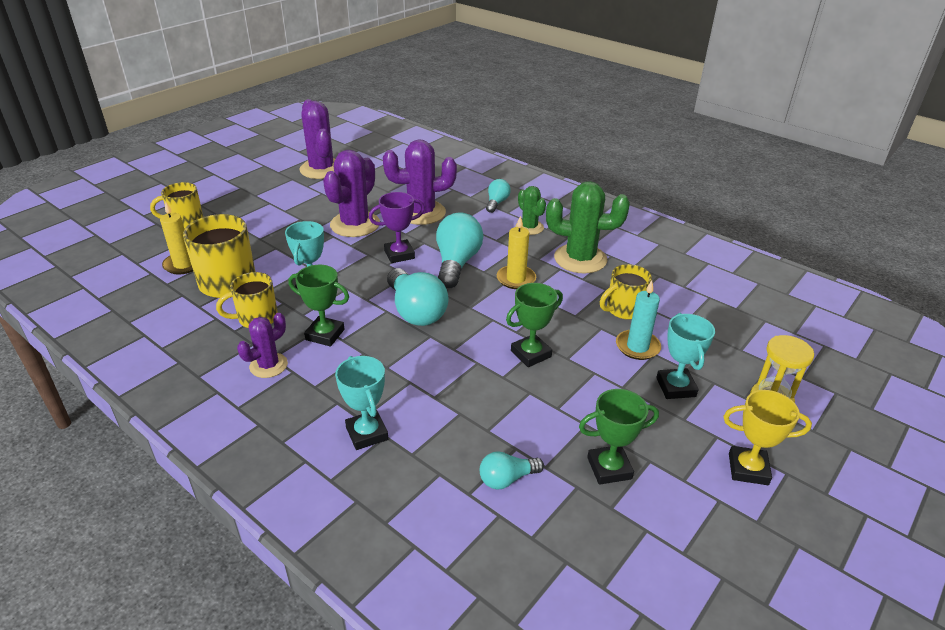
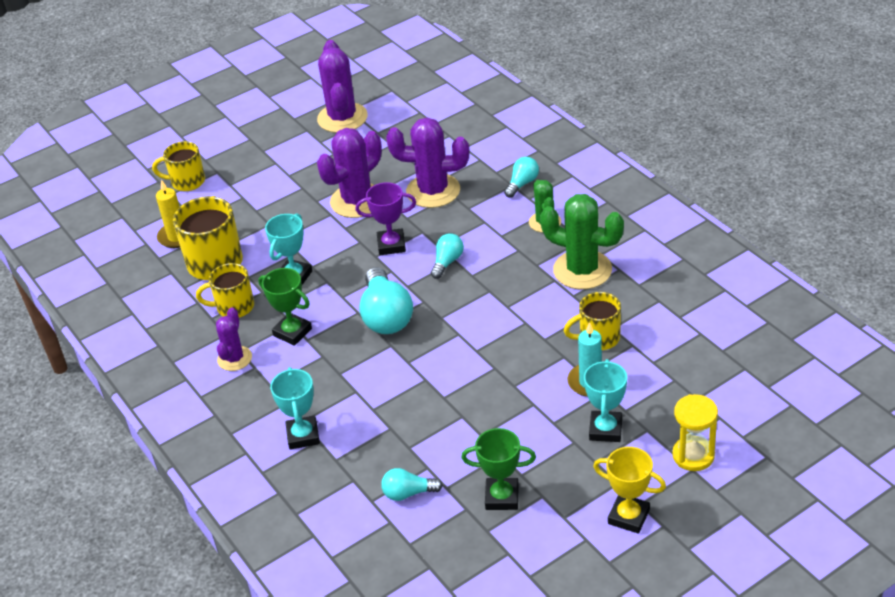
camera: 20 degrees right, 5 degrees up
(268, 365) = (234, 358): purple cactus -> purple cactus turned 45 degrees counterclockwise
(457, 263) = (447, 262): turquoise light bulb -> turquoise light bulb, size x0.54
(516, 279) = (501, 288): yellow candle -> none
(531, 354) = (480, 377): green trophy -> none

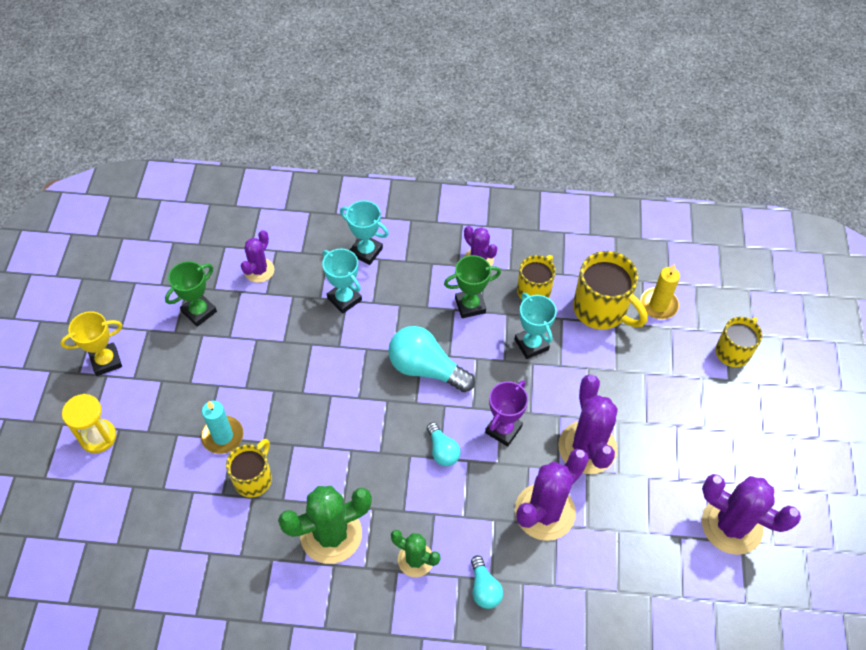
camera: 125 degrees right, 15 degrees up
(408, 493) = (259, 270): turquoise light bulb -> purple cactus
(605, 429) = (176, 408): turquoise trophy -> turquoise trophy (344, 299)

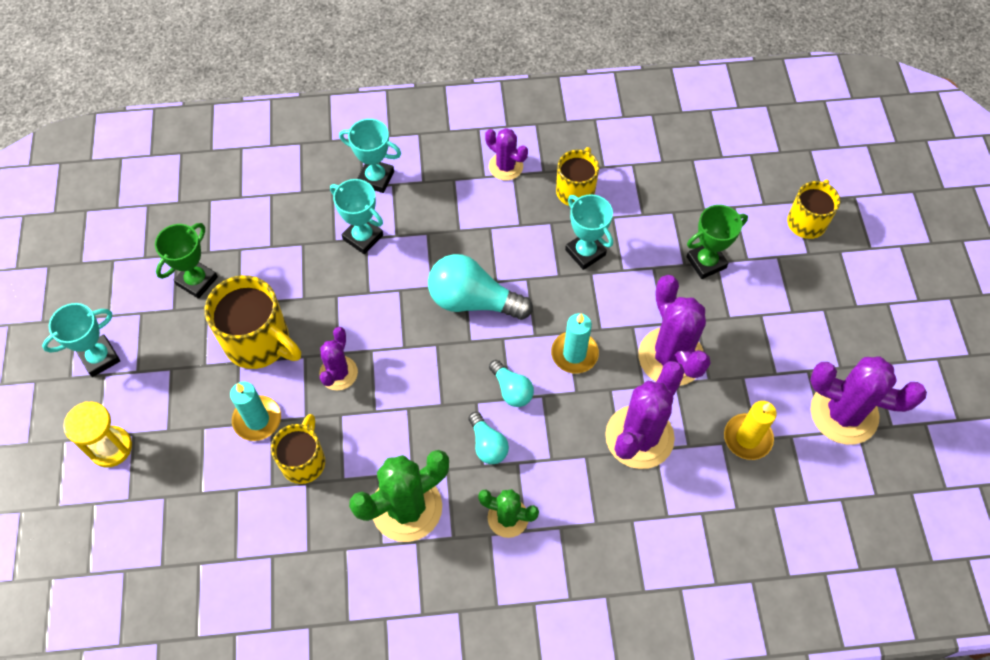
camera: 10 degrees left, 5 degrees up
(106, 361) = (100, 358): yellow trophy -> turquoise trophy
(259, 270) = (256, 221): purple cactus -> purple cactus (338, 373)
(470, 305) = (507, 220): green trophy -> green trophy (706, 262)
(484, 588) = (591, 535): turquoise light bulb -> turquoise light bulb (487, 445)
(503, 429) = (574, 354): purple trophy -> turquoise candle
(601, 310) = (654, 200): yellow mug -> yellow mug (259, 342)
(658, 305) = (716, 183): yellow candle -> yellow candle (747, 438)

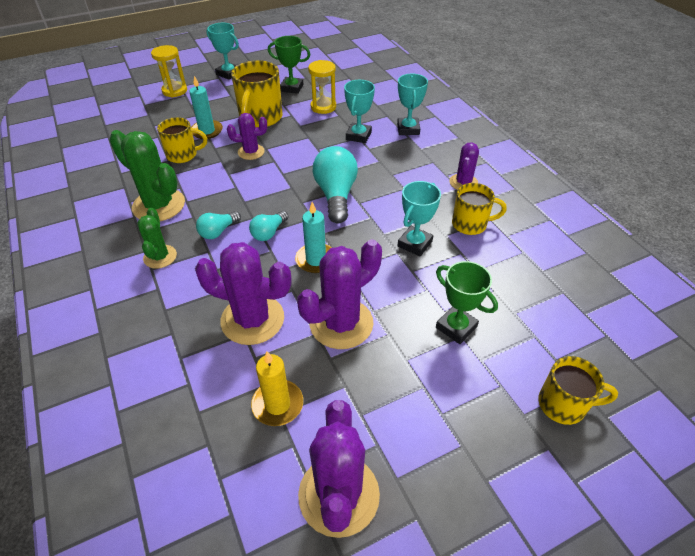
camera: 70 degrees right, 15 degrees down
(272, 256) = (323, 107): none -> yellow hourglass

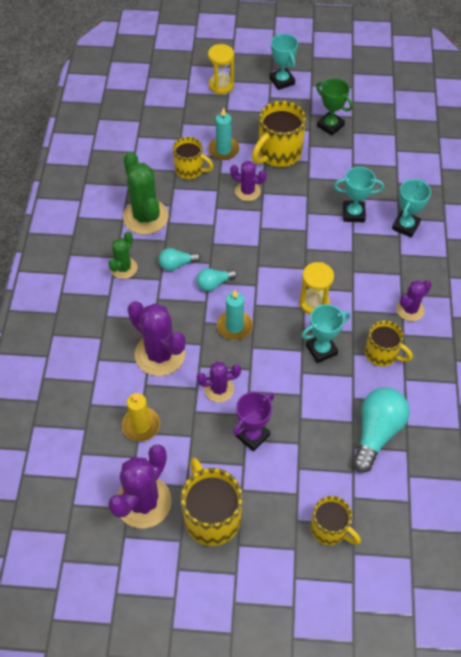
camera: 30 degrees right, 10 degrees up
(323, 107) = (344, 163): yellow hourglass -> yellow hourglass (314, 303)
(336, 195) = (290, 271): turquoise light bulb -> turquoise light bulb (376, 432)
(341, 323) = (219, 389): purple cactus -> purple cactus, size x0.58
(358, 136) = (353, 214): turquoise trophy -> turquoise trophy turned 45 degrees clockwise
(410, 351) = (252, 435): none -> purple trophy
(432, 465) = (211, 516): none -> yellow mug
(456, 327) = (299, 435): green trophy -> none

